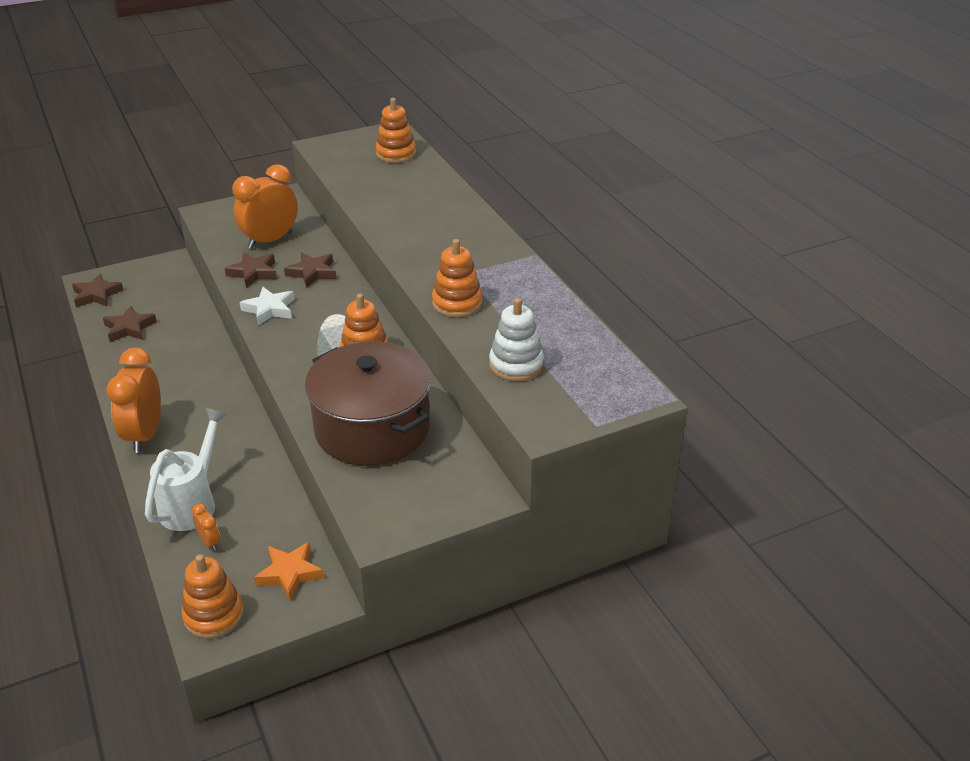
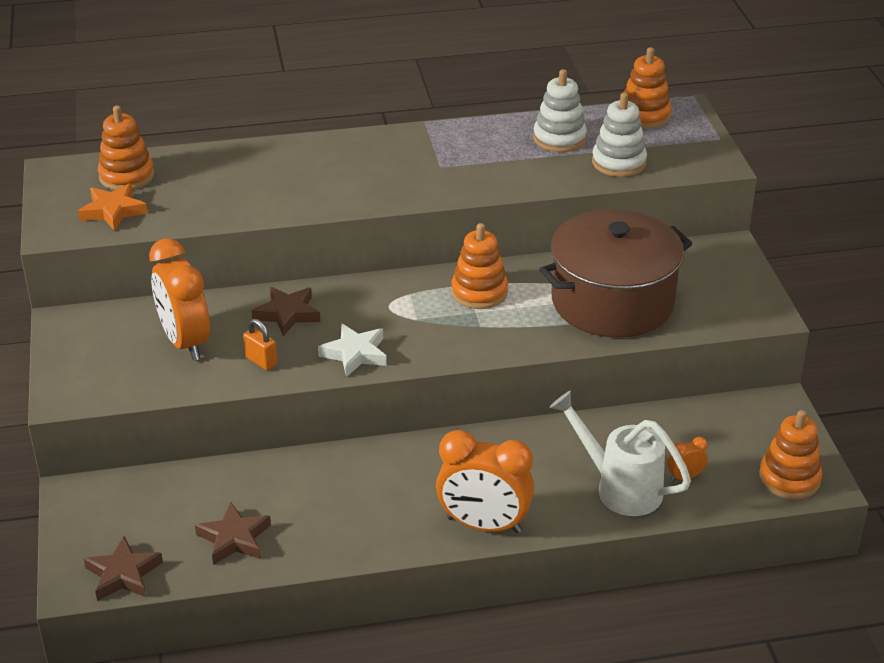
camera: 75 degrees left, 0 degrees up
(253, 273) = (261, 361): brown star -> orange padlock
(290, 573) = (740, 424): orange star -> orange star (113, 211)
(457, 303) = (498, 179): orange stacking toy -> orange stacking toy (644, 116)
(543, 326) = (559, 138): none -> white stacking toy

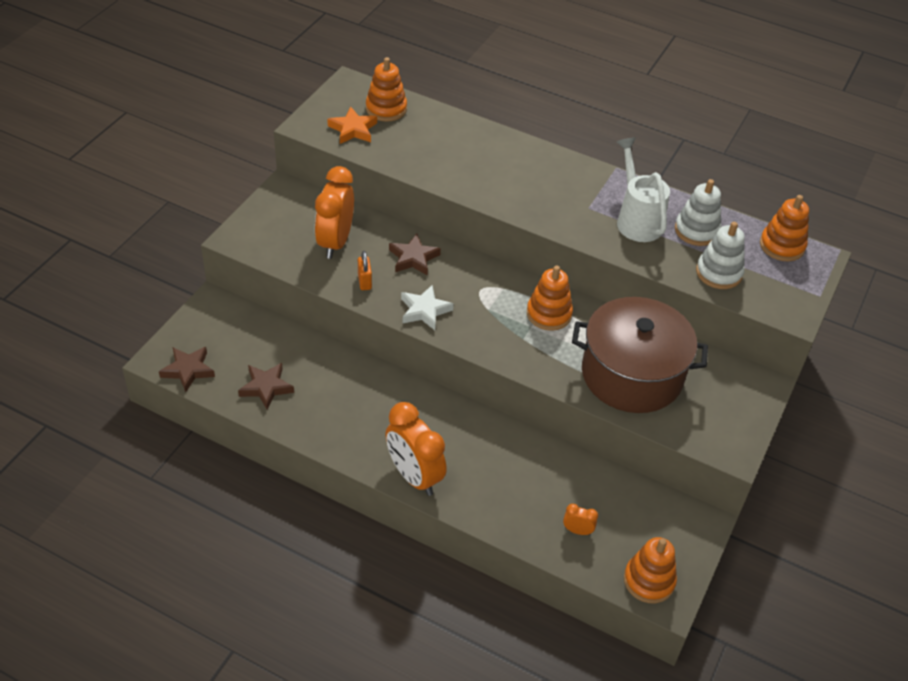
camera: 35 degrees right, 10 degrees up
(620, 488) = (526, 509): white watering can -> white watering can (637, 220)

